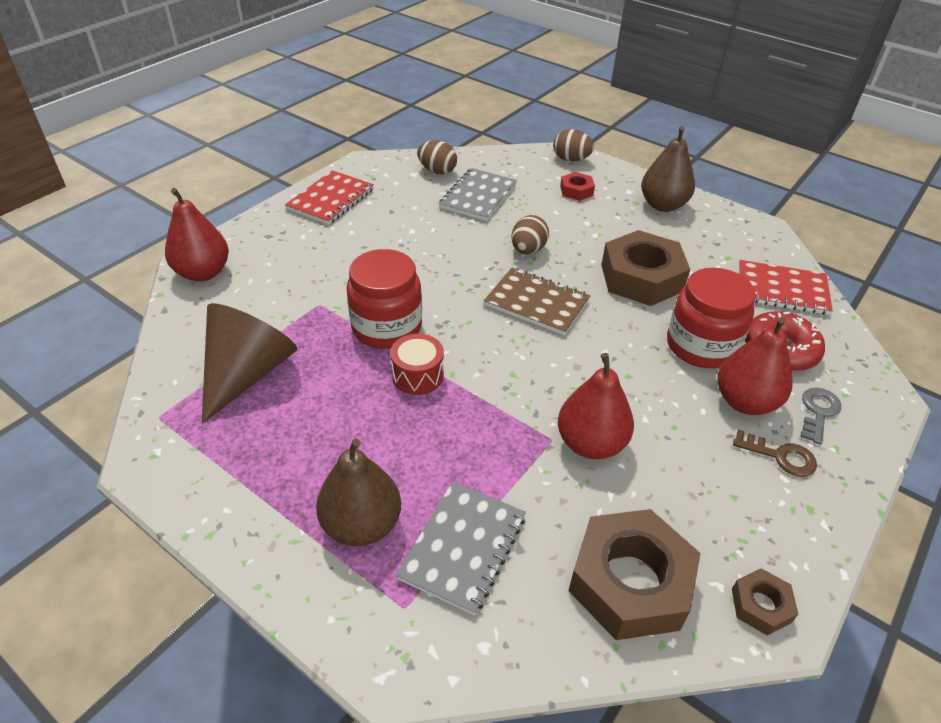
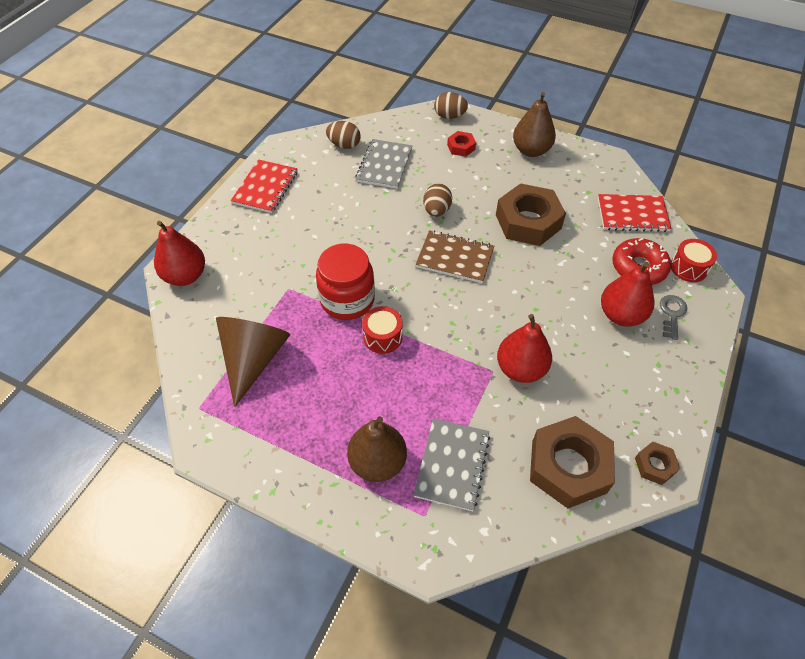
camera: 10 degrees left, 10 degrees up
(701, 346) = (582, 274): red jar -> none
(780, 456) = (651, 354): brown key -> none
(850, 361) = (688, 268): none -> red drum

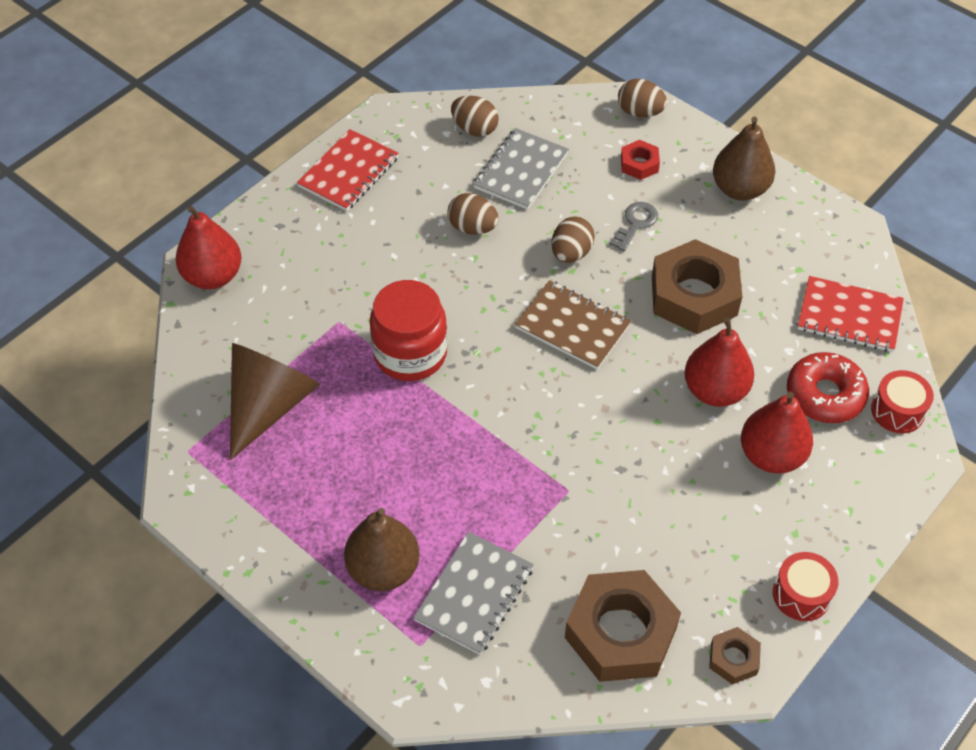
camera: 15 degrees right, 0 degrees up
(364, 207) = (472, 228): none -> brown egg
(382, 337) = (440, 413): red drum -> red drum (801, 594)
(520, 369) = (606, 496): red pear -> red pear (715, 390)
(672, 314) = (844, 470): grey key -> grey key (635, 223)

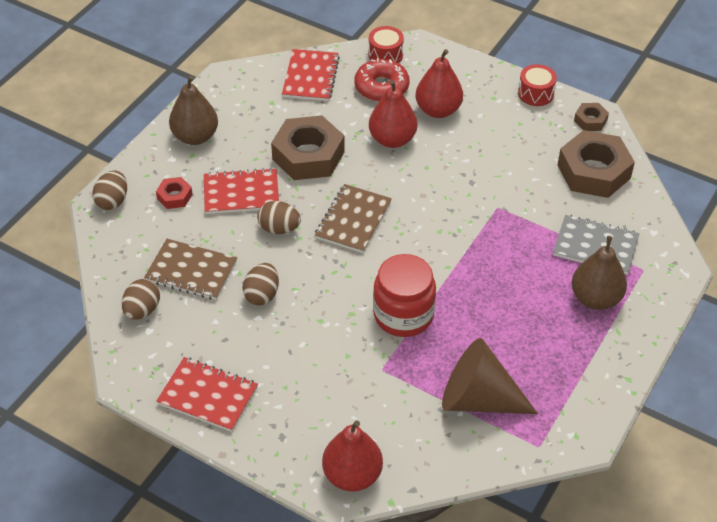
camera: 100 degrees left, 5 degrees down
(521, 171) = (191, 271): grey notebook -> brown notebook
(635, 223) = (241, 193): grey key -> red notebook

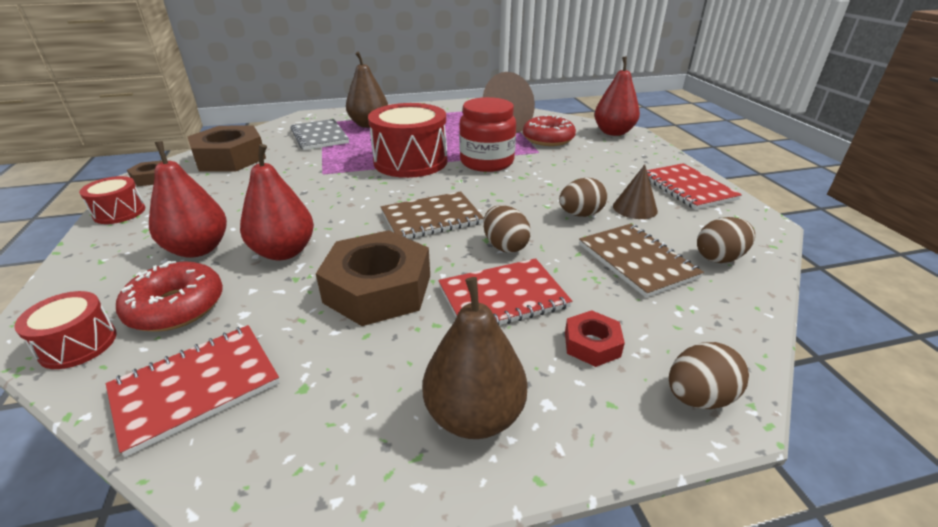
camera: 135 degrees left, 15 degrees down
(230, 331) = (635, 208): none -> brown cone
(241, 193) = (503, 297): red notebook -> red notebook turned 60 degrees counterclockwise
(400, 403) = (548, 139): none -> red donut
(462, 269) = (410, 161): none -> red drum

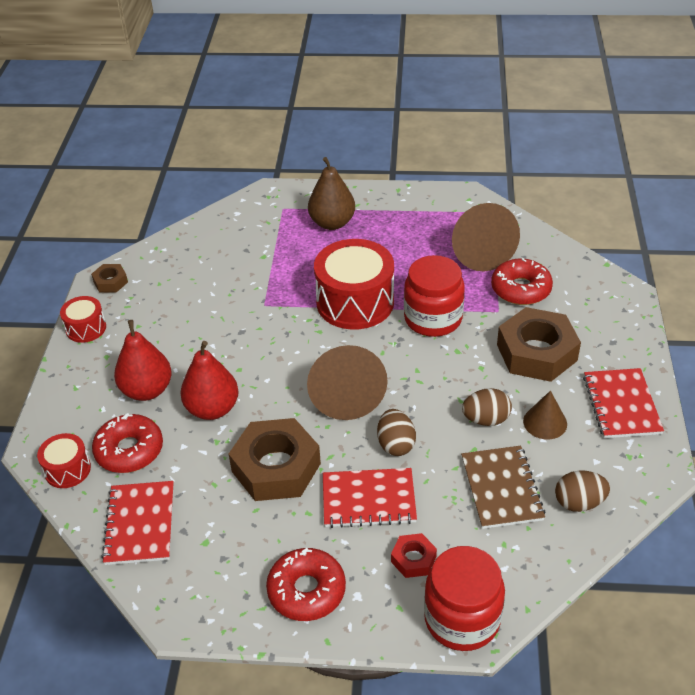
camera: 20 degrees right, 10 degrees up
(196, 387) = (140, 524): red notebook -> red notebook turned 75 degrees counterclockwise
(230, 158) = (182, 262): brown nut -> brown nut (536, 352)
(319, 136) = (274, 237): grey notebook -> none
(431, 218) = (346, 393): brown notebook -> brown cone
(474, 415) = (306, 591): brown pear -> red donut
(613, 132) = (606, 290): red pear -> none
(698, 397) = (462, 619): brown egg -> red jar

